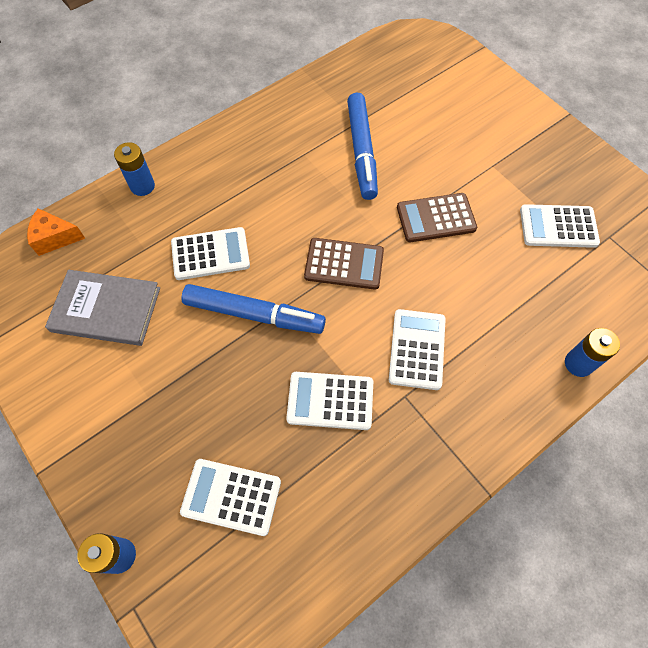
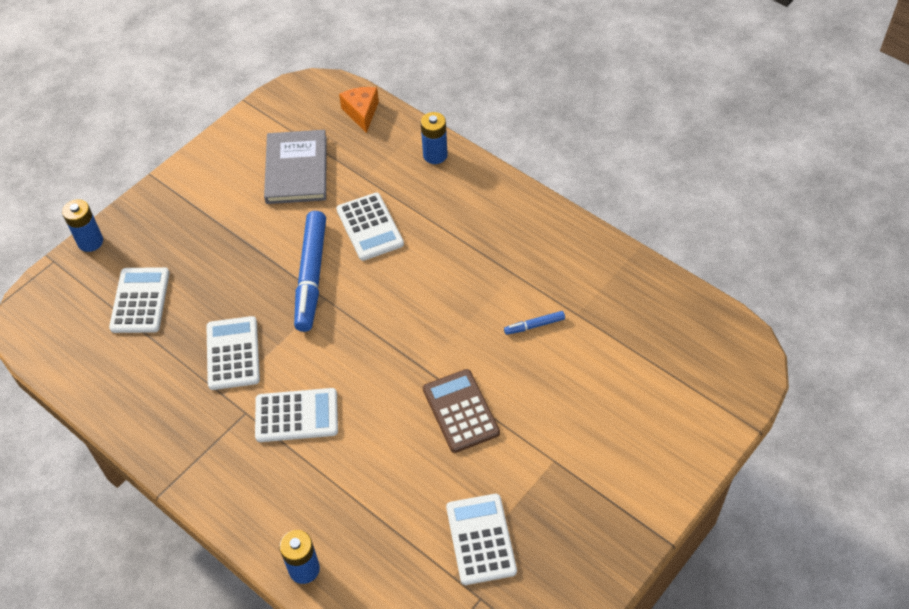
camera: 80 degrees right, 10 degrees down
(344, 264) = (382, 336): brown calculator -> none
(361, 151) = (534, 325): blue marker -> blue marker, size x0.44

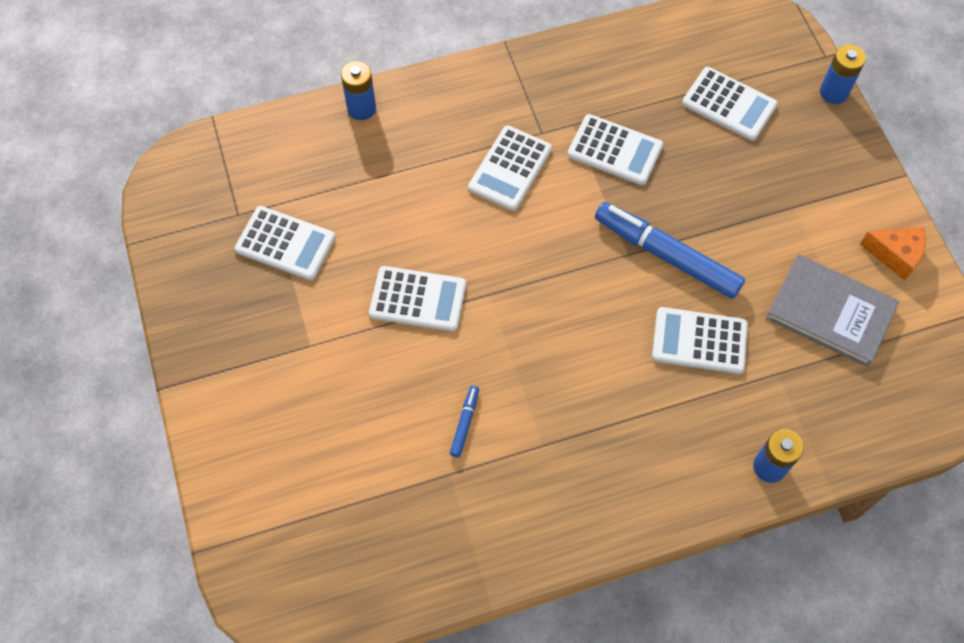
camera: 120 degrees right, 10 degrees up
(361, 112) = (888, 425): orange cheese -> orange cheese (895, 255)
(461, 411) = (418, 299): brown calculator -> white calculator

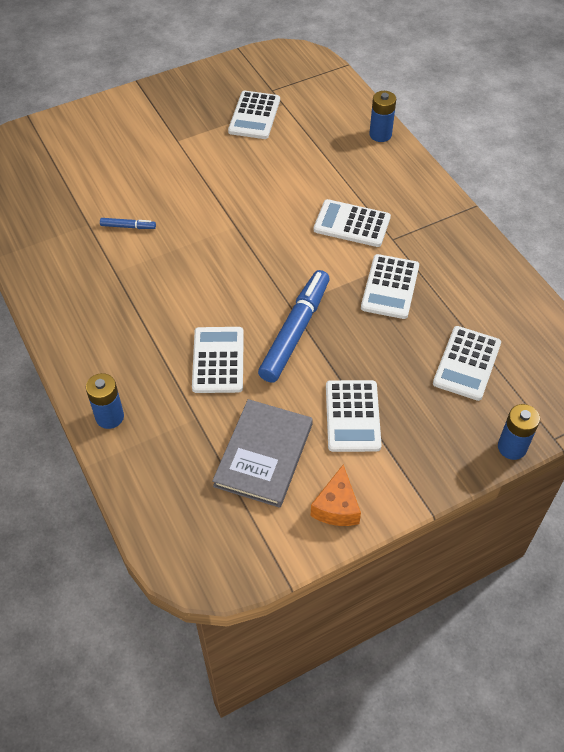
camera: 80 degrees right, 10 degrees down
(418, 299) = (223, 188): white calculator -> white calculator (352, 416)

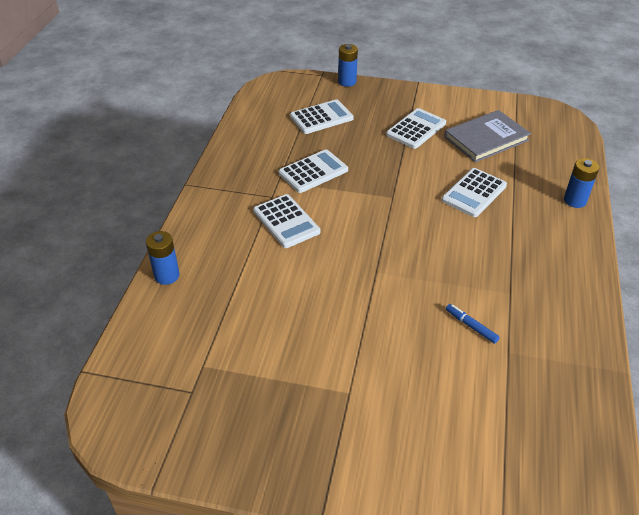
camera: 140 degrees left, 10 degrees down
(254, 116) = (245, 370): white calculator -> none
(295, 331) = (405, 182): blue marker -> none
(336, 507) = (465, 104): orange cheese -> none

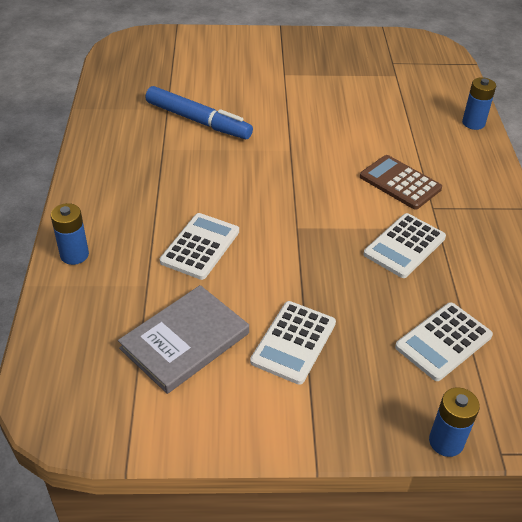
camera: 165 degrees right, 0 degrees up
(286, 221) = (400, 183): white calculator -> brown calculator
(471, 326) = (198, 121): blue marker -> blue marker, size x2.29

